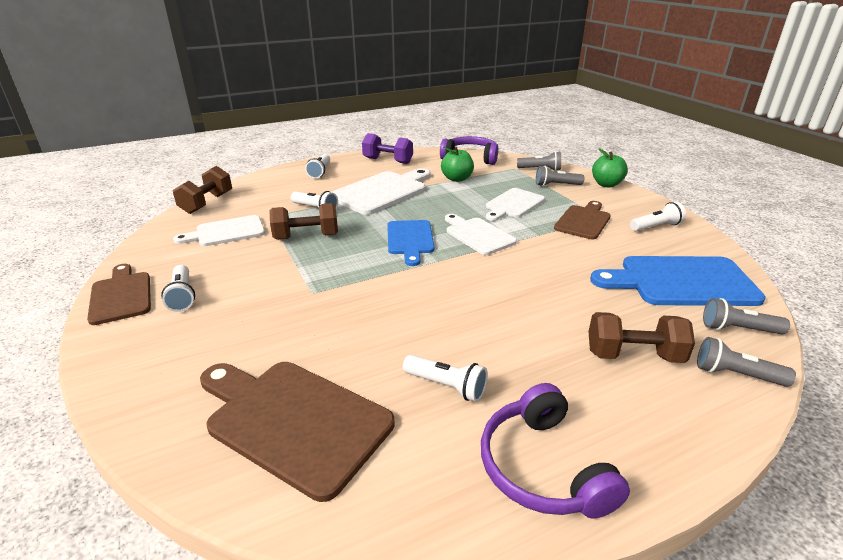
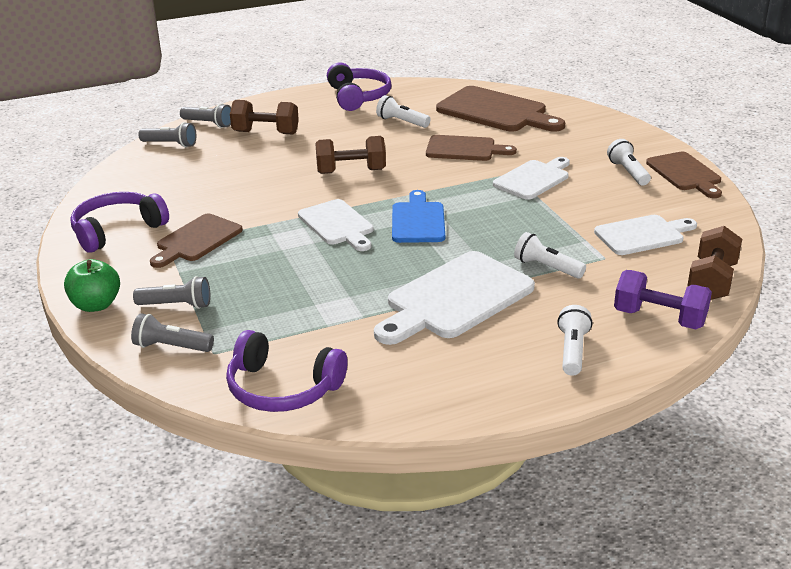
camera: 175 degrees left, 0 degrees up
(306, 237) = (541, 227): brown dumbbell -> brown dumbbell (351, 171)
(358, 329) = (464, 149): none -> brown cutting board
(388, 161) = (449, 383): purple dumbbell -> purple dumbbell (659, 318)
(457, 179) = (330, 325): green apple -> none
(513, 204) = (268, 268): white cutting board -> white cutting board (533, 179)
(656, 227) = (117, 230): white flashlight -> purple headphones
(681, 282) = (169, 175): blue cutting board -> none

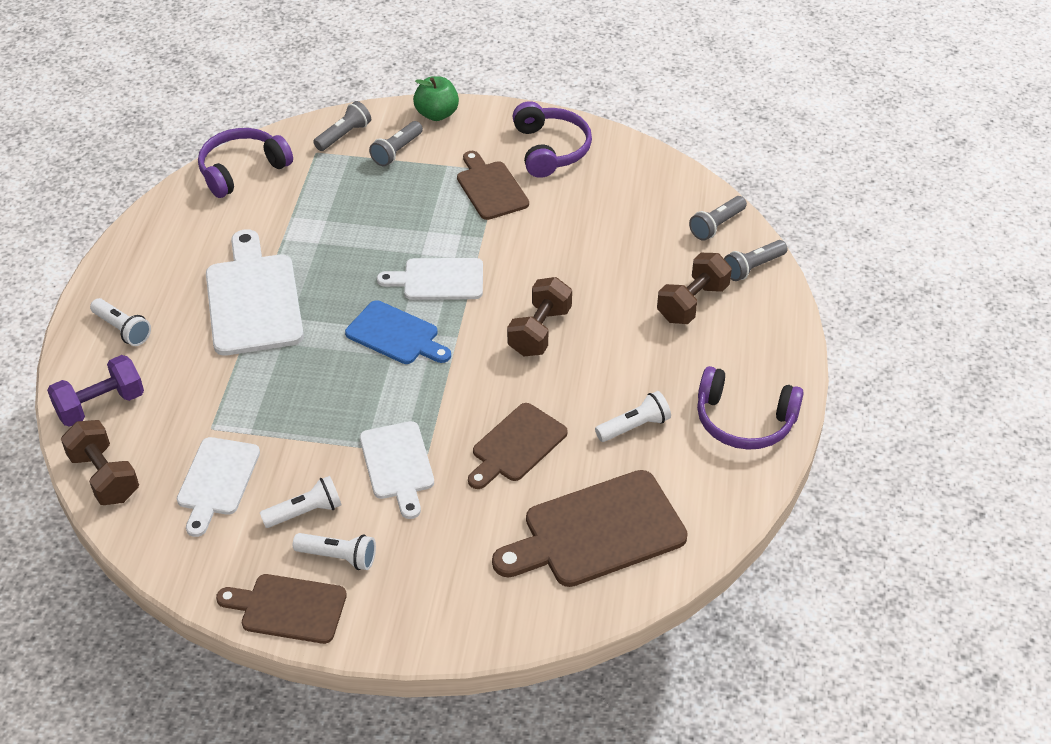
camera: 120 degrees right, 15 degrees up
(546, 267) = (237, 379): white flashlight -> white flashlight (305, 512)

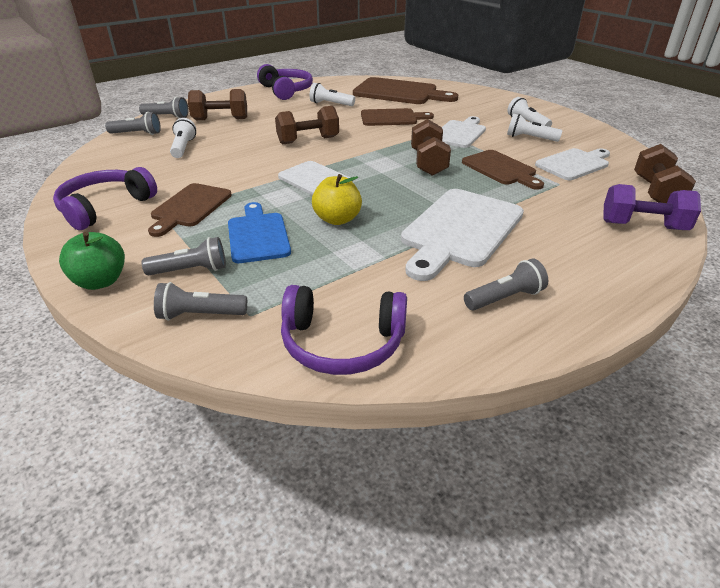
camera: 135 degrees left, 10 degrees down
(122, 329) = (595, 263): white flashlight -> white flashlight (183, 147)
(170, 256) = (505, 298): none -> grey flashlight
(288, 608) = (568, 120): brown cutting board -> brown cutting board (501, 169)
(362, 249) = (337, 219): none -> yellow apple
(371, 376) = (428, 163): none -> brown dumbbell
(396, 335) = (386, 171): blue cutting board -> blue cutting board (258, 235)

